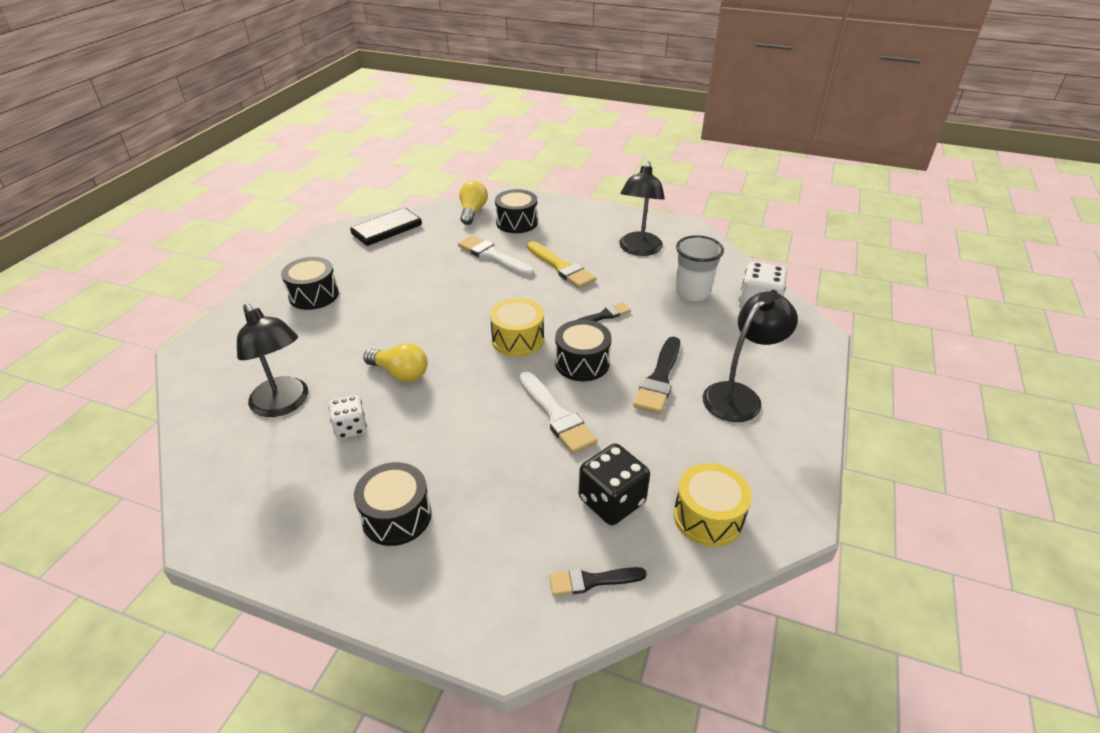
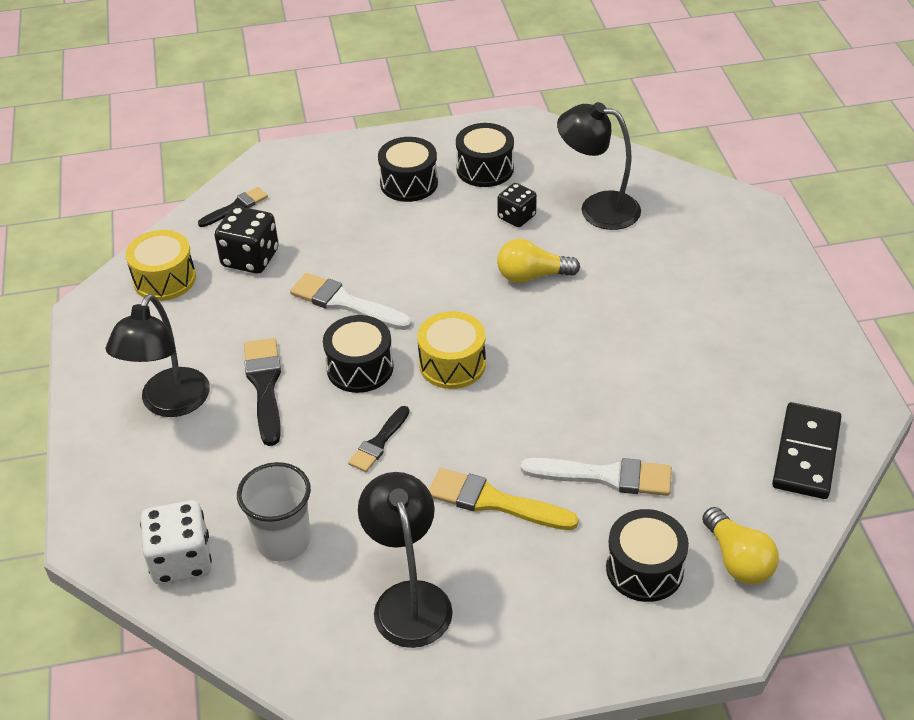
camera: 150 degrees right, 5 degrees up
(314, 295) = (738, 313): black drum -> black drum (485, 169)
(351, 428) = (516, 217): white dice -> black dice

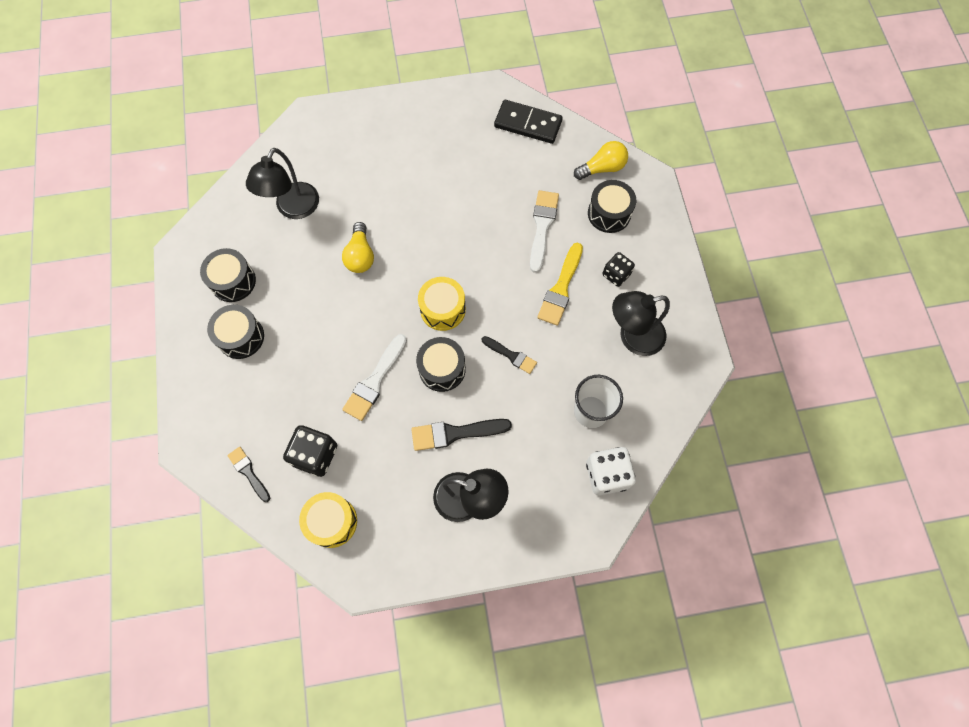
camera: 90 degrees left, 25 degrees up
(516, 217) = (294, 262): black dice -> black dice (616, 274)

